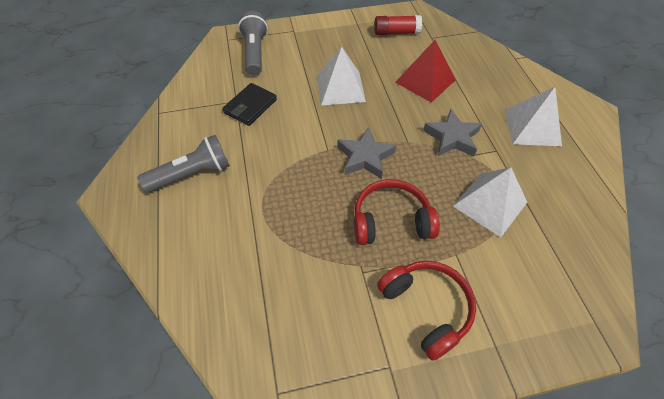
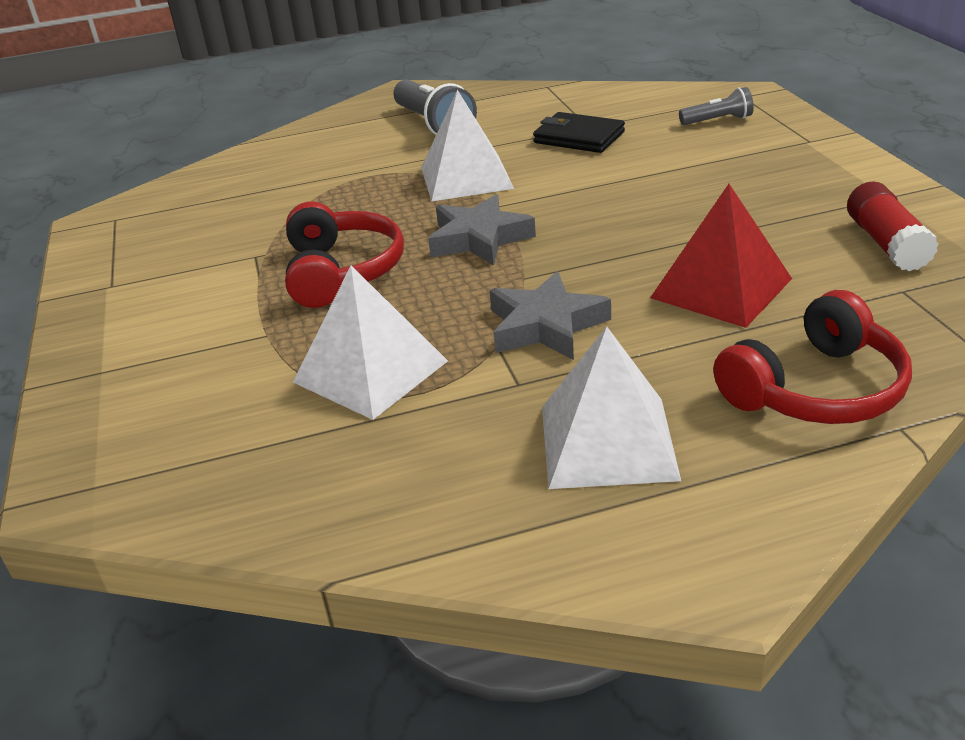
camera: 90 degrees right, 20 degrees down
(255, 53) = (718, 120): grey flashlight -> grey flashlight, size x0.56
(340, 88) = (654, 201): white pyramid -> white pyramid (466, 177)
(426, 308) = (181, 309): red headphones -> red headphones (816, 389)

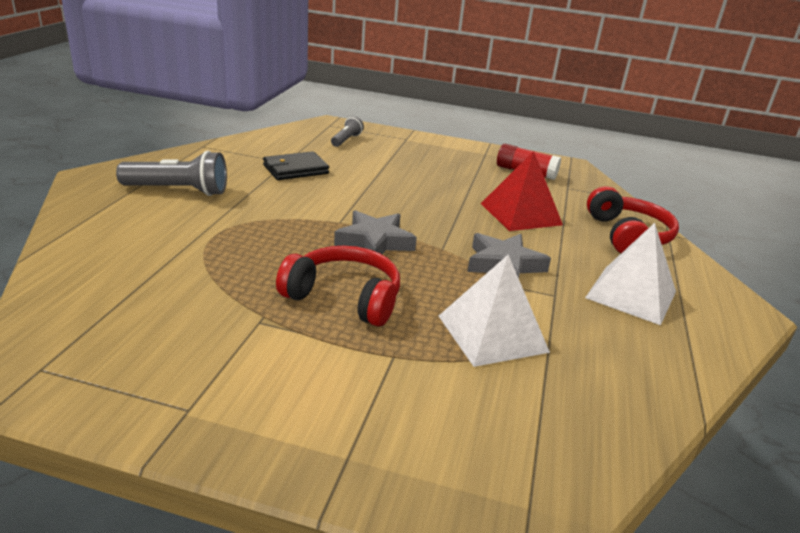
camera: 65 degrees left, 5 degrees down
(466, 177) = (283, 213): white pyramid -> none

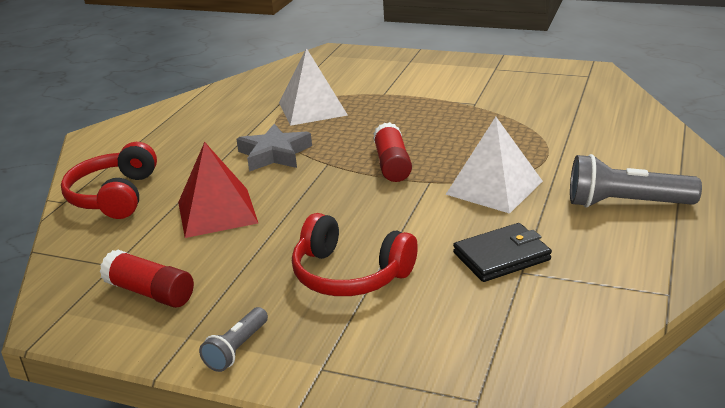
camera: 170 degrees left, 0 degrees up
(344, 297) = (417, 120): red headphones -> red headphones (349, 274)
(346, 140) = (436, 345): grey flashlight -> grey flashlight (237, 349)
(374, 241) = (392, 164): grey star -> red glue stick
(631, 294) = (180, 140): white pyramid -> white pyramid (494, 187)

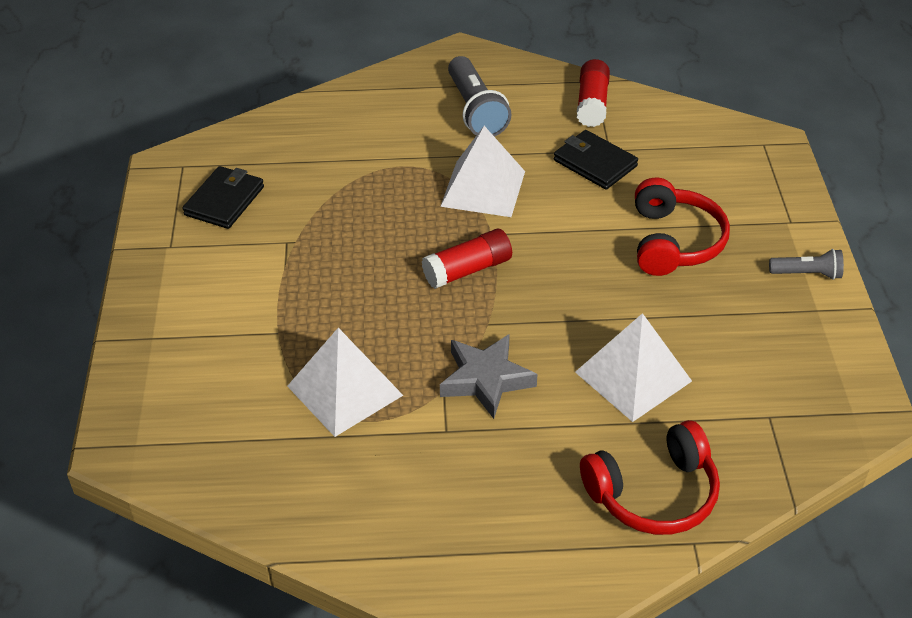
camera: 115 degrees left, 15 degrees up
(150, 292) = (785, 363): red glue stick -> red glue stick (592, 104)
(217, 212) = (633, 376): red pyramid -> white pyramid
(536, 86) = (224, 201): none -> black wallet

